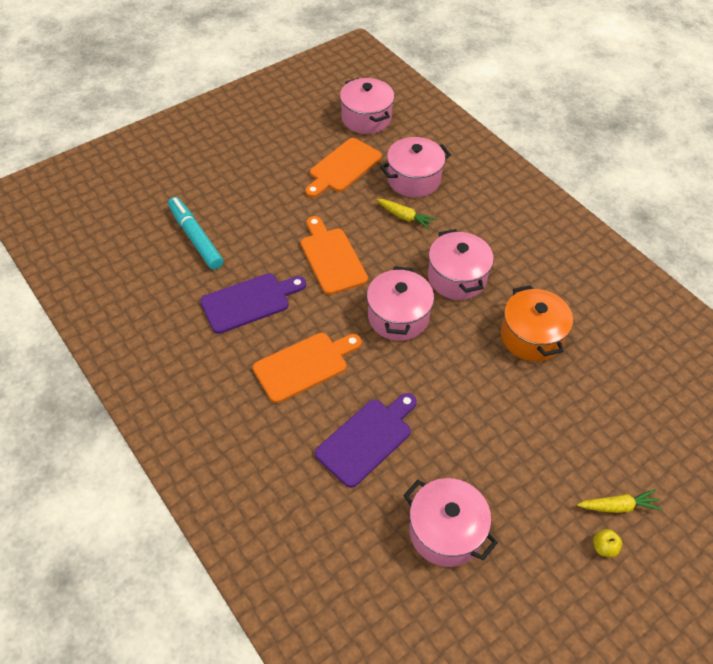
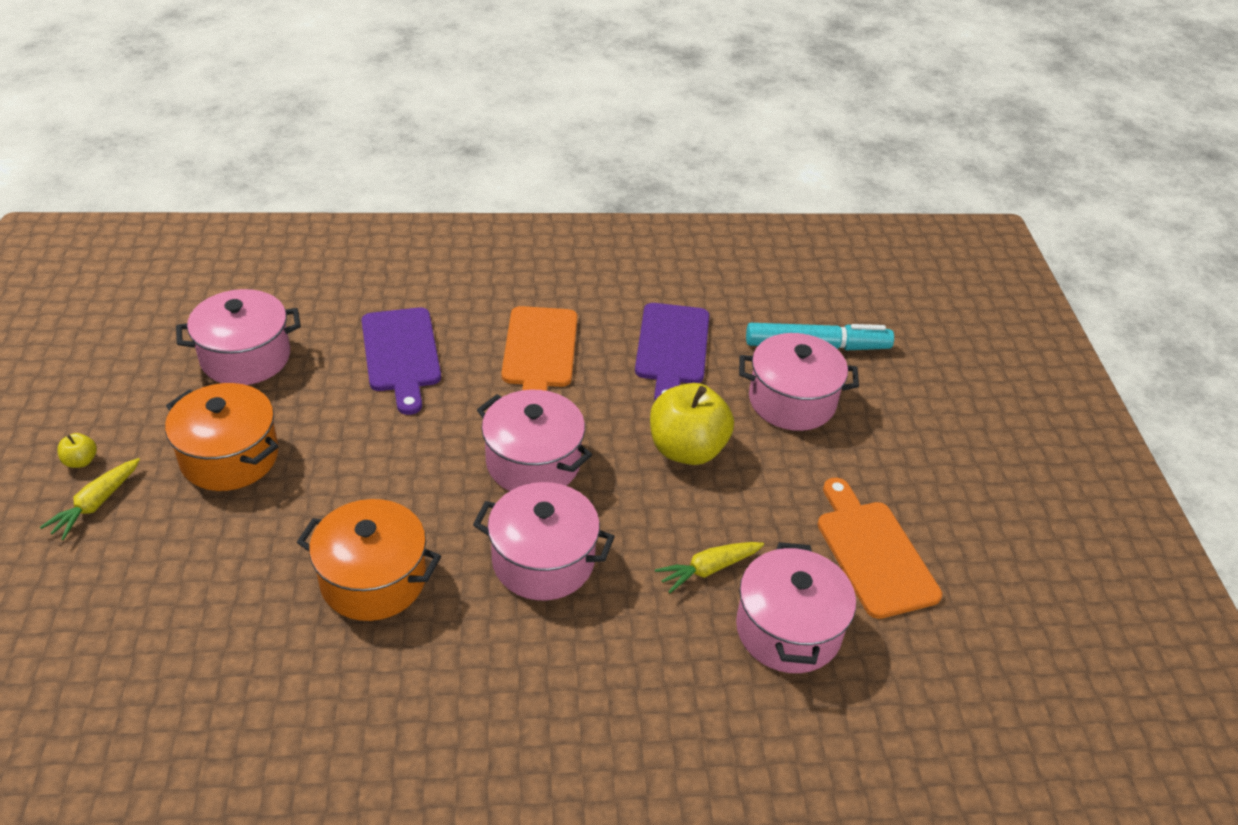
camera: 120 degrees right, 10 degrees down
(331, 258) = (687, 449): orange cutting board -> yellow apple
(366, 118) = (995, 652): pink pot -> pink pot (792, 401)
(526, 466) = (229, 457): none -> orange pot

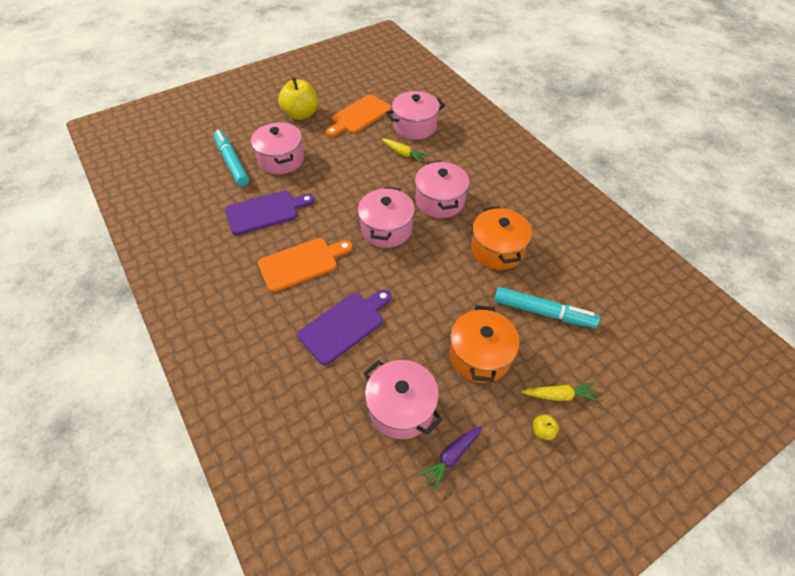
camera: 115 degrees left, 10 degrees up
(150, 371) = (451, 457): none -> purple carrot
(214, 566) = (543, 312): none -> turquoise marker
(687, 449) = (339, 182): yellow apple -> yellow apple (301, 114)

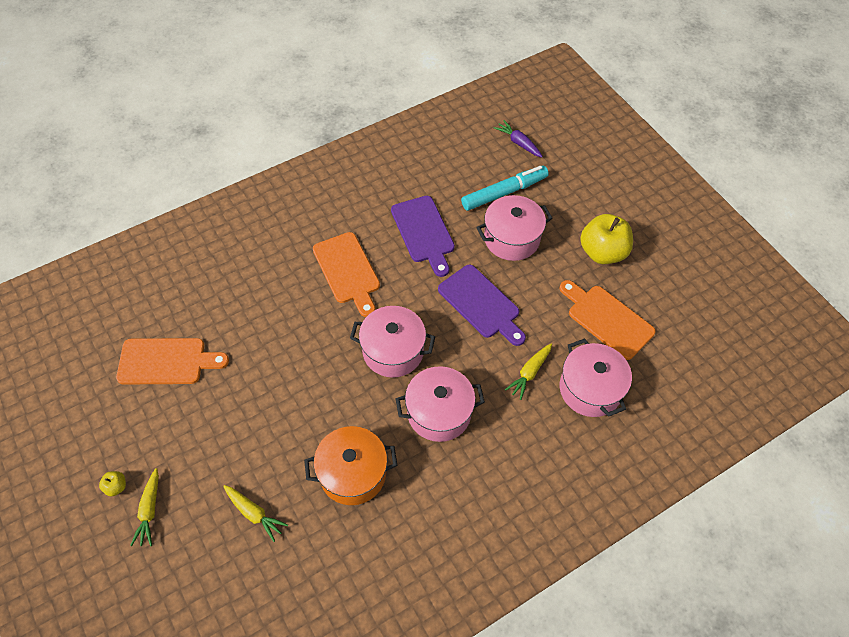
camera: 90 degrees right, 5 degrees up
(344, 325) = (264, 312): purple cutting board -> purple cutting board (481, 304)
(401, 408) = (166, 361): pink pot -> orange cutting board
(451, 457) = (111, 401): purple carrot -> purple carrot (518, 143)
(480, 355) = (209, 437): orange pot -> none
(543, 312) = (254, 513): turquoise marker -> yellow carrot

